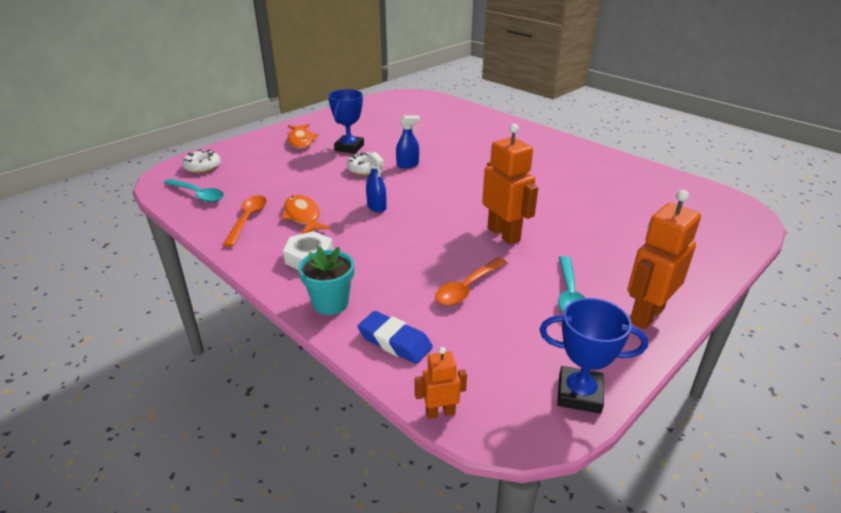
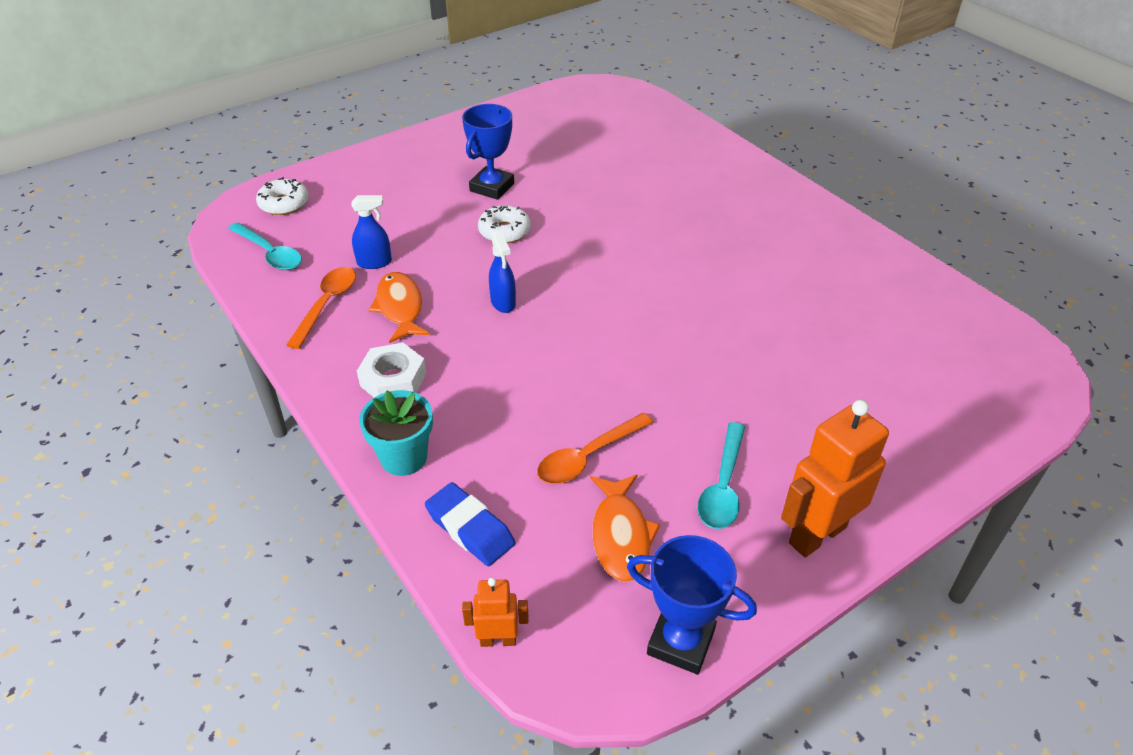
camera: 10 degrees right, 10 degrees up
(301, 140) = (427, 167): orange fish -> orange fish (620, 535)
(407, 165) = (567, 229): blue spray bottle -> blue spray bottle (374, 262)
(504, 234) = (666, 372): orange robot -> none

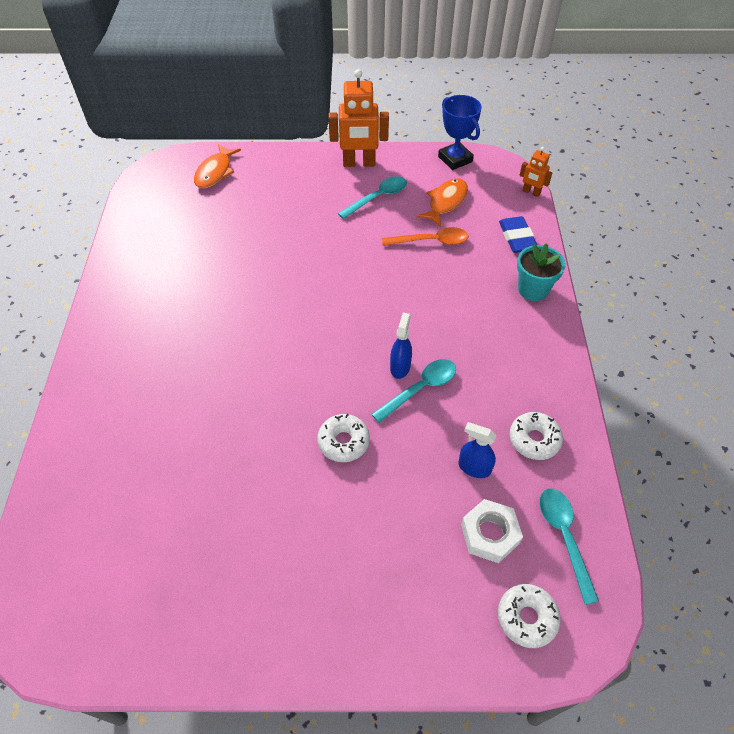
camera: 145 degrees left, 10 degrees up
(326, 304) = (534, 440): orange spoon -> white donut
(393, 379) = (514, 344): white nut -> white nut (489, 534)
(400, 307) = (478, 404): orange fish -> orange fish (215, 172)
(468, 295) = (420, 389): none -> turquoise spoon
(492, 187) = (309, 511): blue trophy -> none

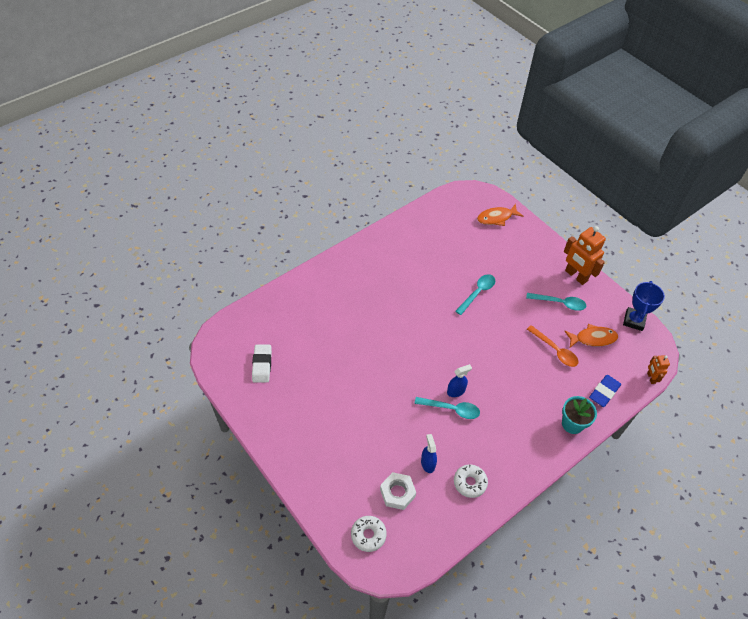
camera: 50 degrees right, 0 degrees up
(140, 579) = (262, 365): none -> white eraser
(343, 442) = (391, 395): white donut -> none
(564, 537) = (425, 529): turquoise spoon -> turquoise spoon (477, 293)

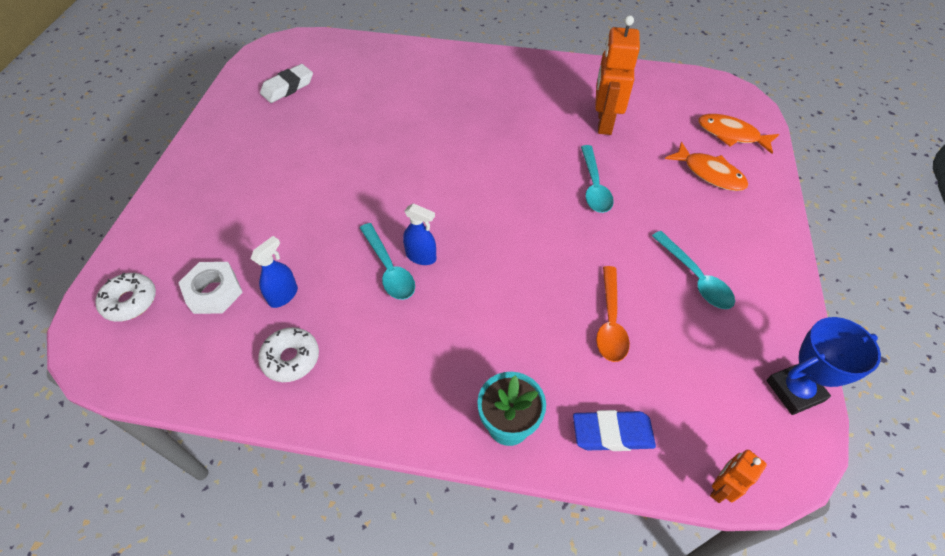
camera: 50 degrees right, 0 degrees up
(477, 293) = (594, 186): turquoise spoon -> turquoise spoon turned 90 degrees clockwise
(576, 276) = (766, 267): orange robot -> orange robot (604, 122)
(593, 338) = (690, 356): orange fish -> orange fish (710, 173)

